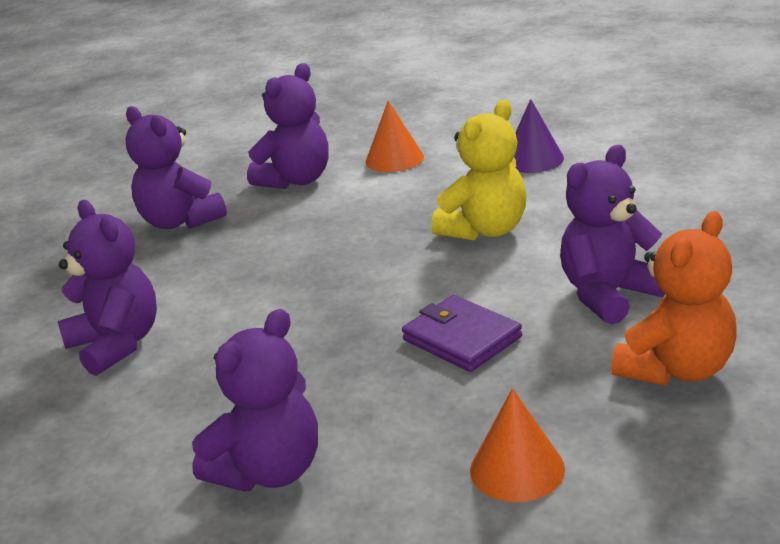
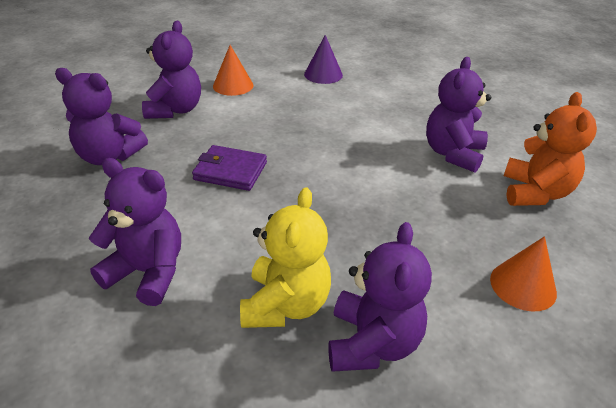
camera: 35 degrees left, 10 degrees up
(462, 338) = (399, 202): purple wallet -> purple wallet (230, 171)
(485, 230) = (340, 125): yellow teddy bear -> yellow teddy bear (285, 305)

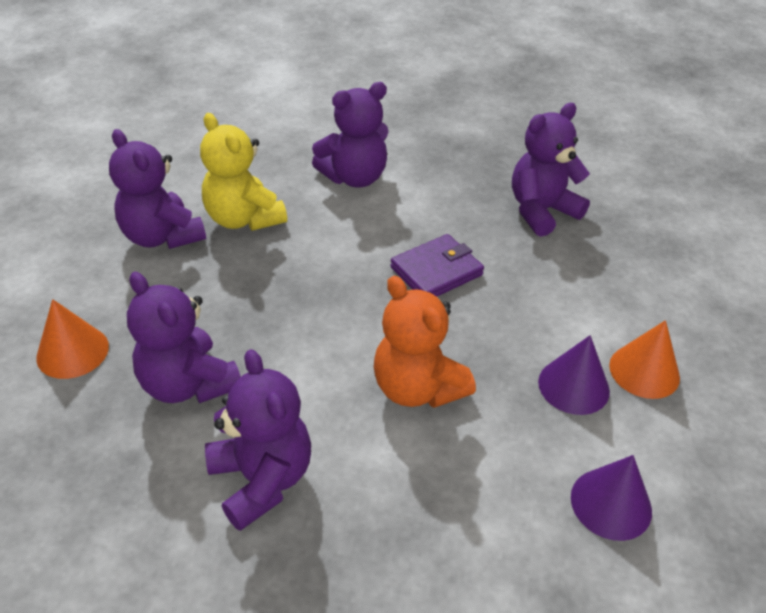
camera: 130 degrees right, 5 degrees up
(175, 110) = (608, 288): purple teddy bear -> purple teddy bear (188, 384)
(269, 98) = (573, 386): none -> purple cone
(535, 193) = (114, 490): orange teddy bear -> orange teddy bear (417, 388)

